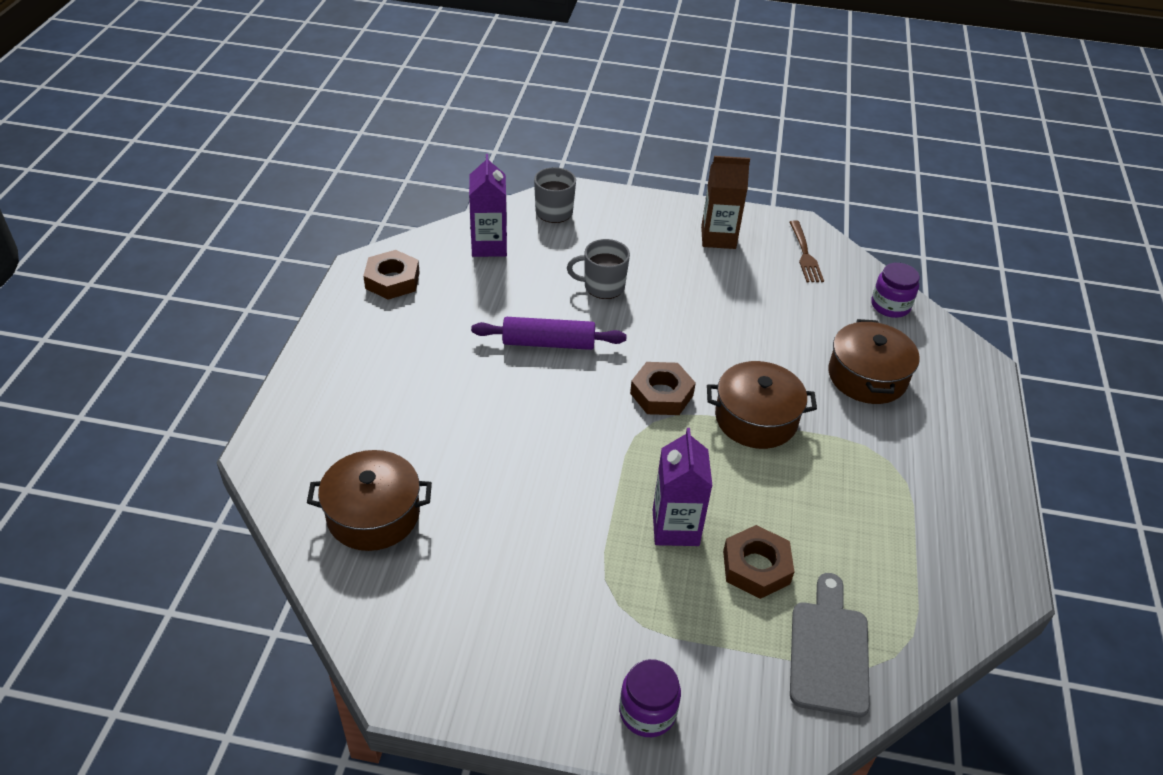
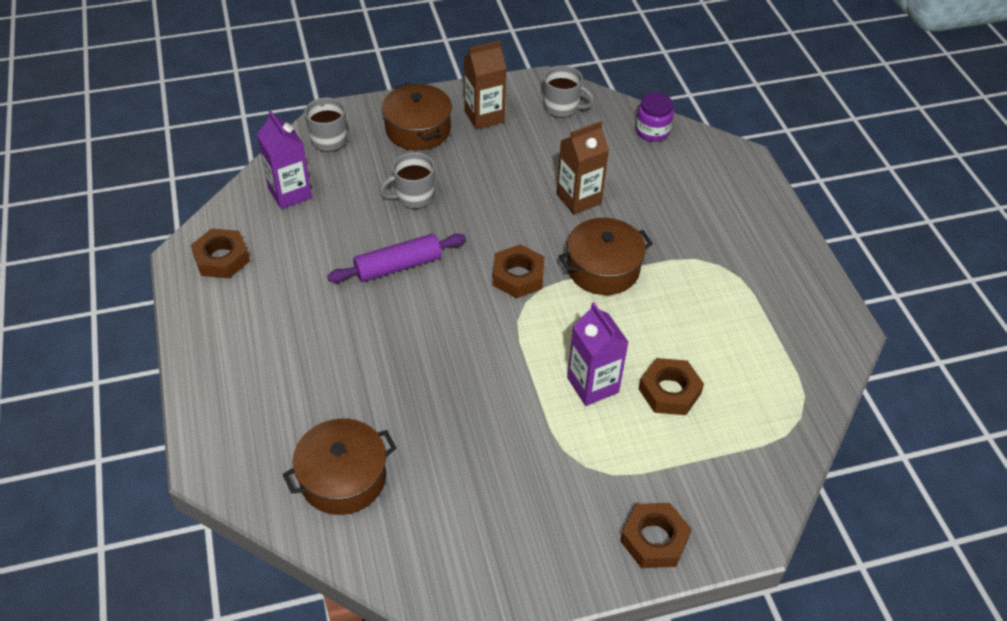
camera: 25 degrees left, 5 degrees up
(647, 712) = (654, 539): purple jar -> brown nut
(770, 344) = (578, 199): none -> brown carton
(804, 254) = (562, 107): brown fork -> grey mug
(829, 651) = (755, 434): grey cutting board -> none
(867, 376) = (666, 200): brown pot -> brown pot (418, 129)

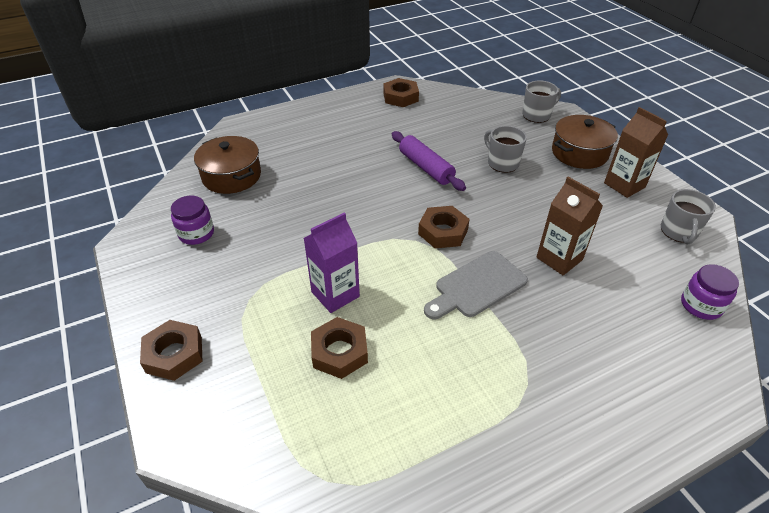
camera: 80 degrees right, 5 degrees down
(290, 193) = (472, 110): purple carton -> none
(458, 521) = (196, 233): none -> purple jar
(603, 268) = (477, 286): brown pot -> grey cutting board

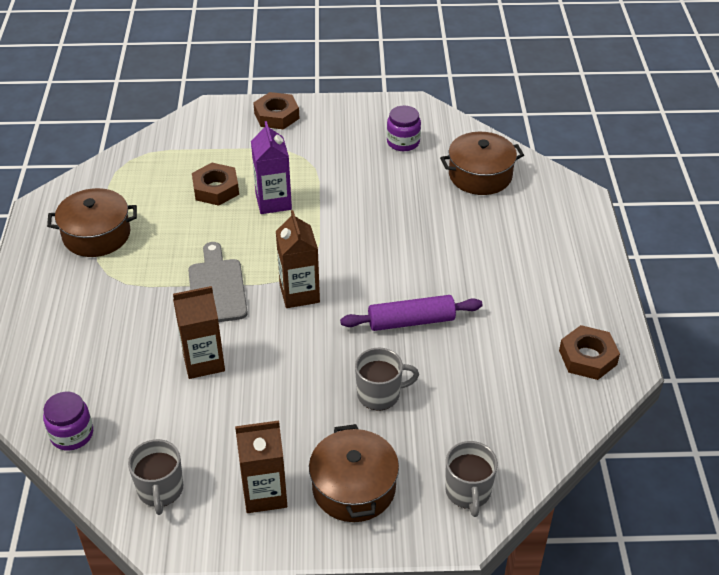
camera: 115 degrees right, 0 degrees up
(443, 232) = (299, 293): brown nut -> brown carton
(482, 432) = (96, 235): none -> brown pot
(678, 232) = (160, 490): grey mug -> grey mug turned 135 degrees counterclockwise

